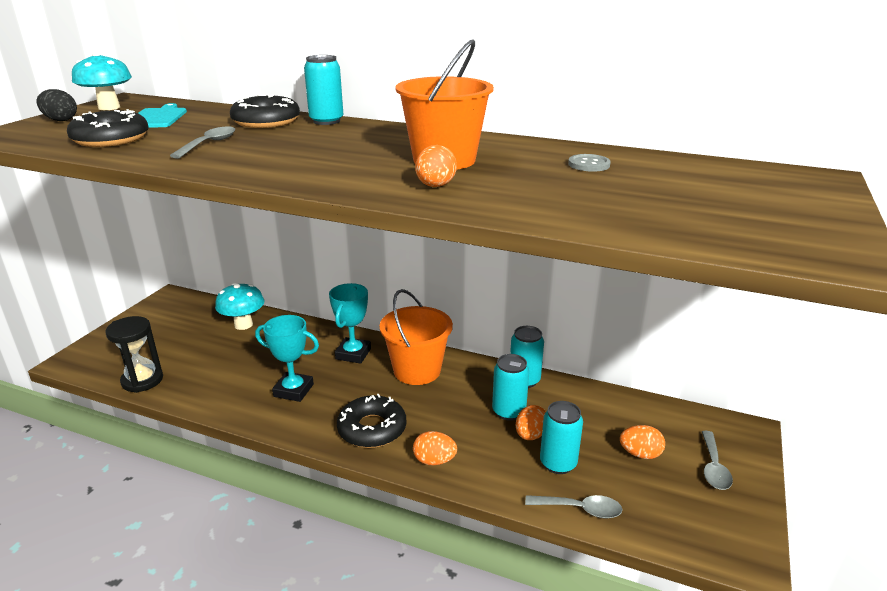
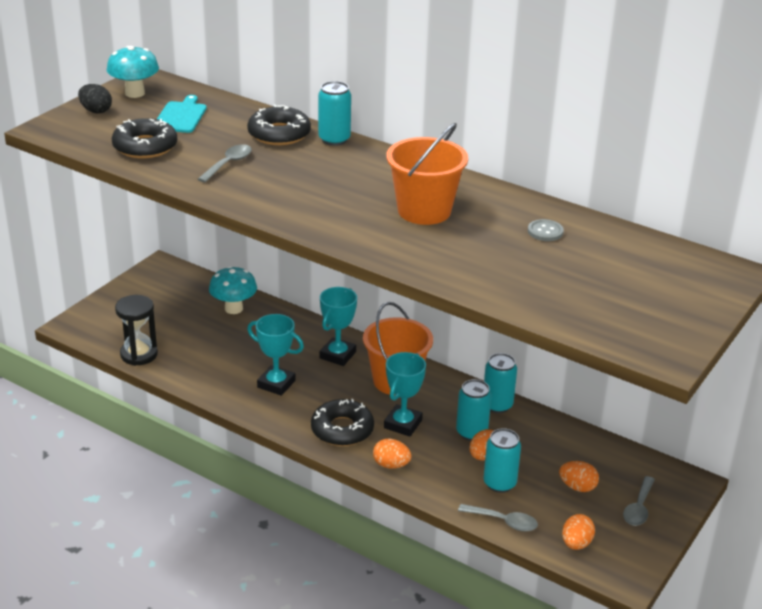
camera: 10 degrees right, 5 degrees up
(435, 186) = (406, 243): orange egg -> orange egg (576, 544)
(435, 413) = (403, 424): none -> turquoise trophy

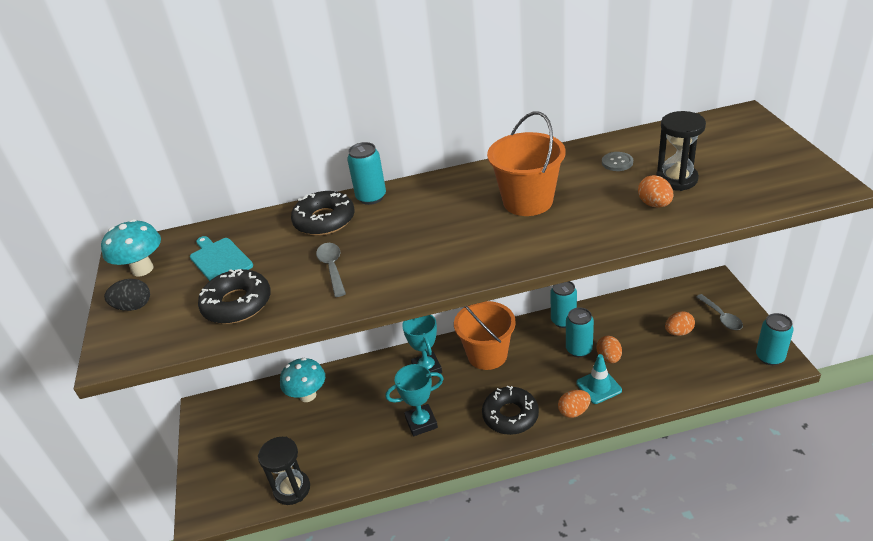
camera: 40 degrees left, 5 degrees up
(403, 424) = (536, 379): turquoise trophy -> none
(439, 466) = (598, 386): none -> turquoise traffic cone
(499, 483) = (643, 367): turquoise can -> turquoise can (770, 357)
(503, 521) = (683, 388): grey spoon -> none
(560, 271) = (676, 179): none -> black hourglass
(576, 544) = (733, 366): orange egg -> orange egg (654, 204)

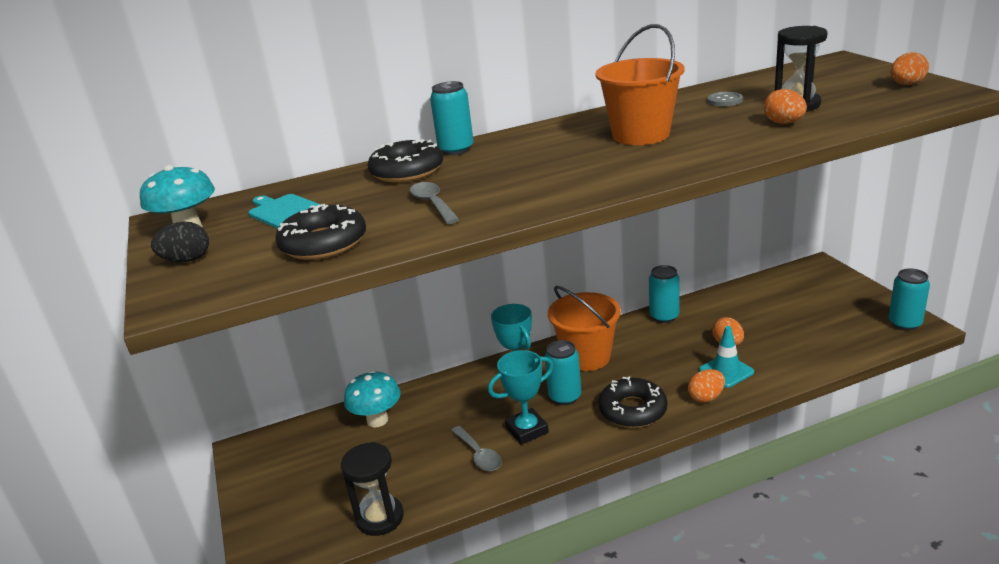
camera: 10 degrees left, 10 degrees down
(579, 349) = (691, 340): turquoise can -> turquoise can (565, 397)
(678, 332) = (796, 313): orange egg -> orange egg (906, 85)
(721, 317) = (837, 295): grey spoon -> grey spoon (479, 455)

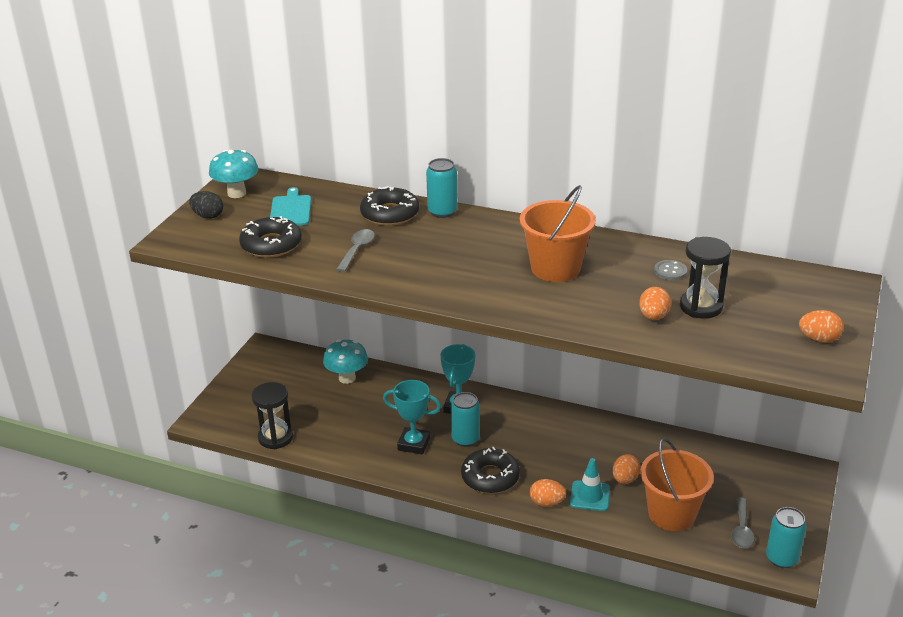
camera: 40 degrees right, 5 degrees up
(479, 455) = (368, 439): grey spoon -> grey spoon (741, 530)
(586, 357) = (520, 422): orange bucket -> orange bucket (671, 514)
(664, 316) = (618, 429): turquoise can -> none

